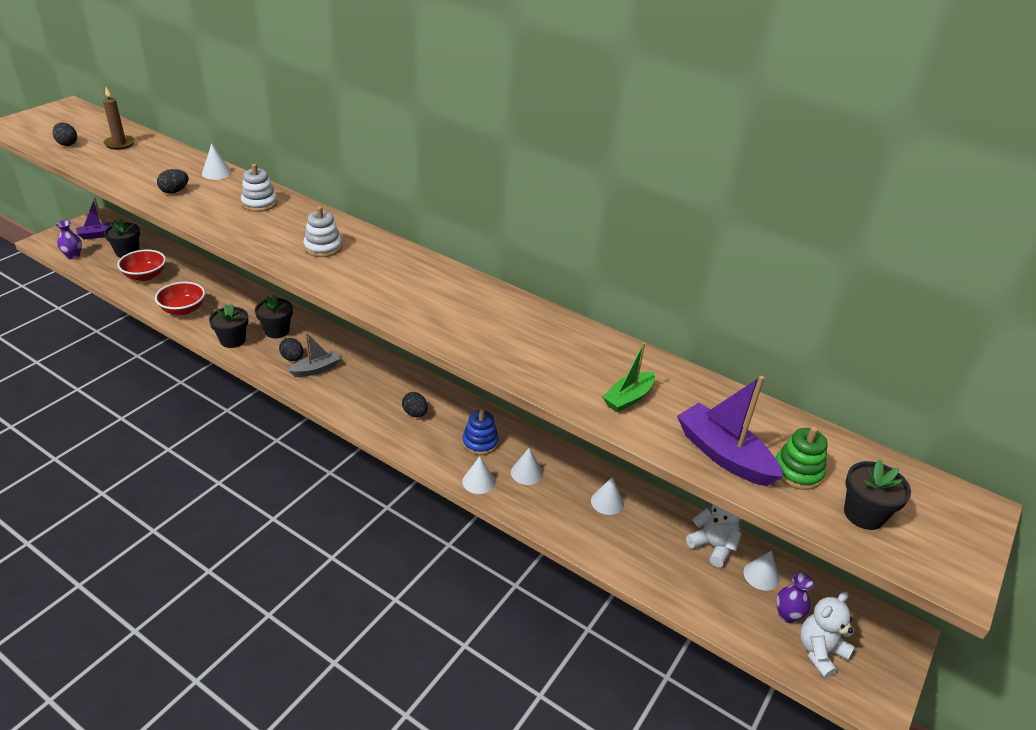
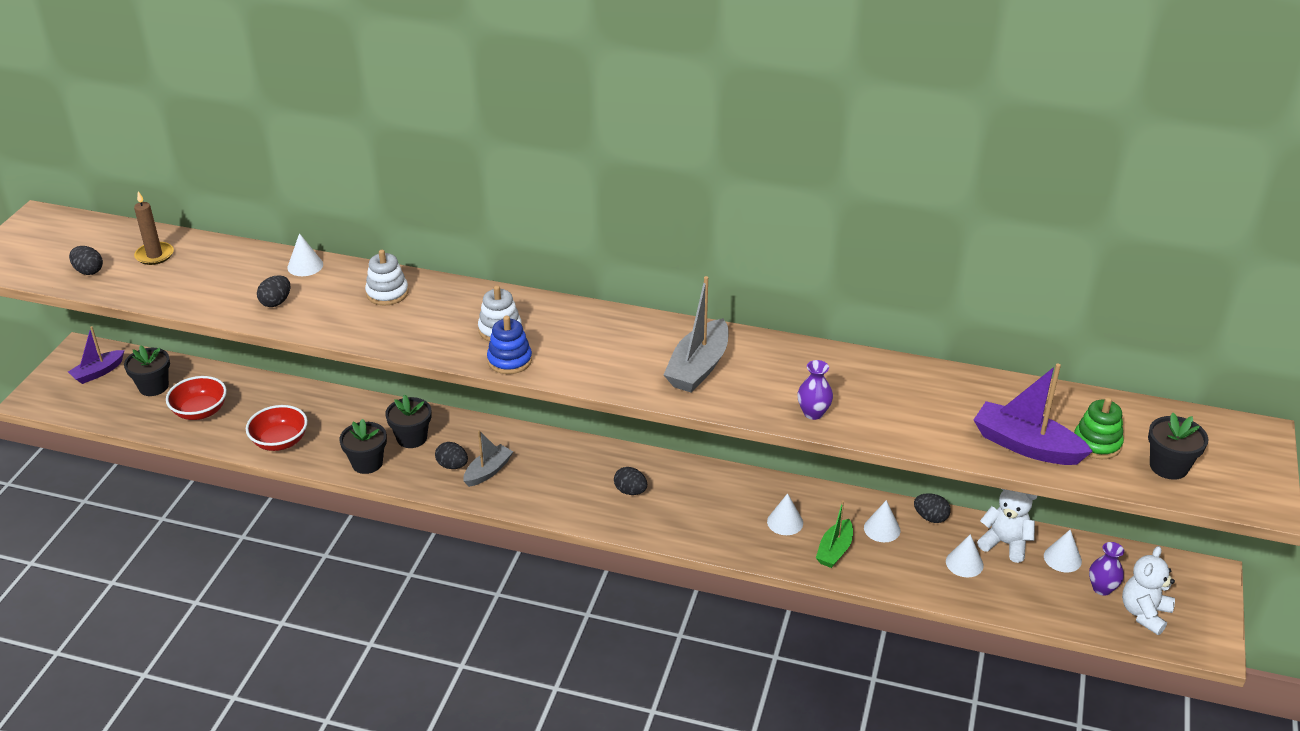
camera: 15 degrees left, 0 degrees up
(73, 256) = (86, 409): purple vase -> purple vase (813, 413)
(462, 313) = (698, 367): none -> grey boat
(478, 481) = (740, 545): white cone -> white cone (964, 563)
(480, 442) = (719, 504): blue stacking toy -> blue stacking toy (509, 360)
(628, 398) = (912, 414): green boat -> green boat (834, 550)
(655, 504) = (930, 517): none -> black egg

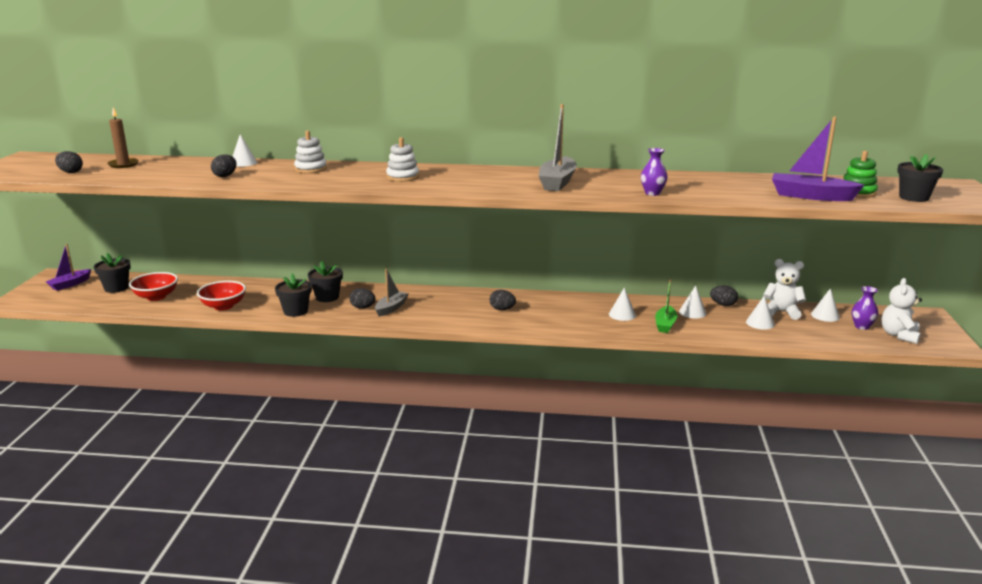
camera: 10 degrees left, 15 degrees down
(509, 360) = (416, 187): blue stacking toy -> none

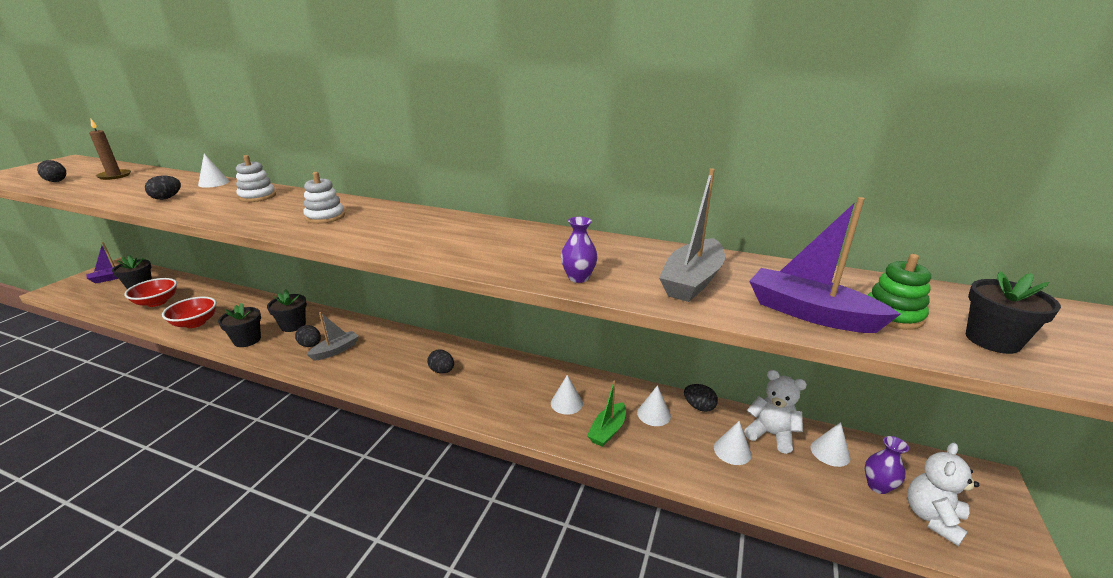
camera: 15 degrees right, 5 degrees up
(557, 182) = (480, 243): grey boat -> grey boat (692, 281)

